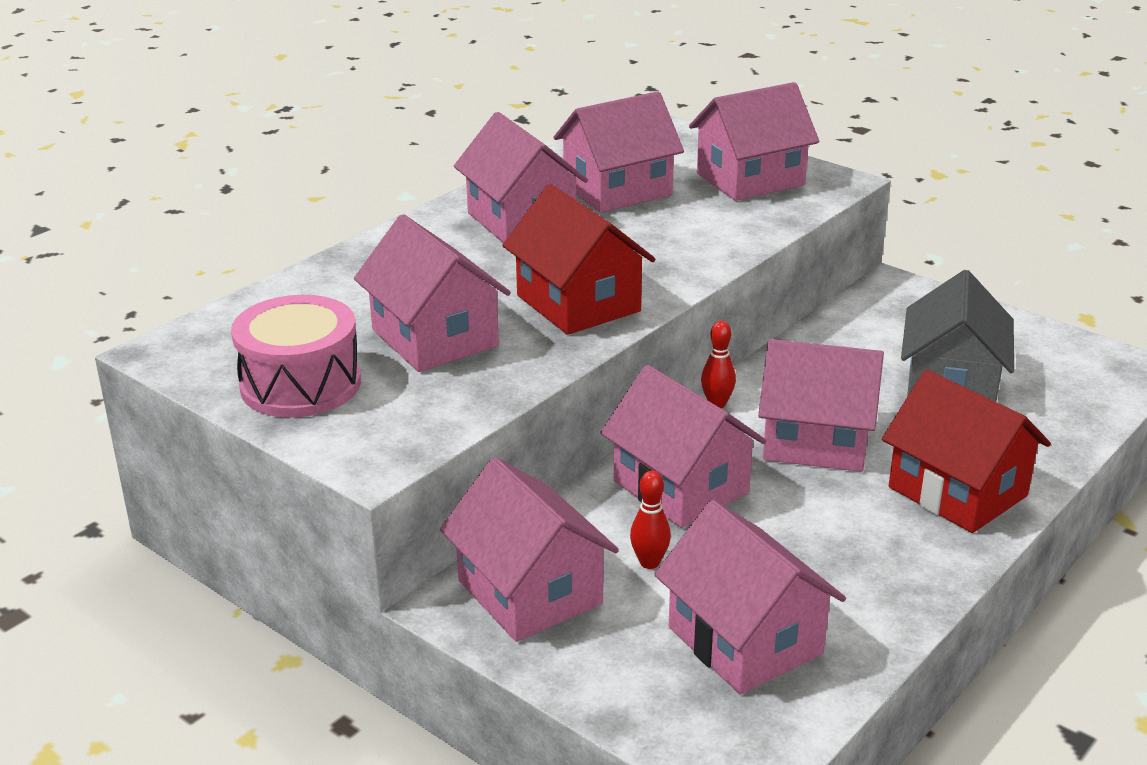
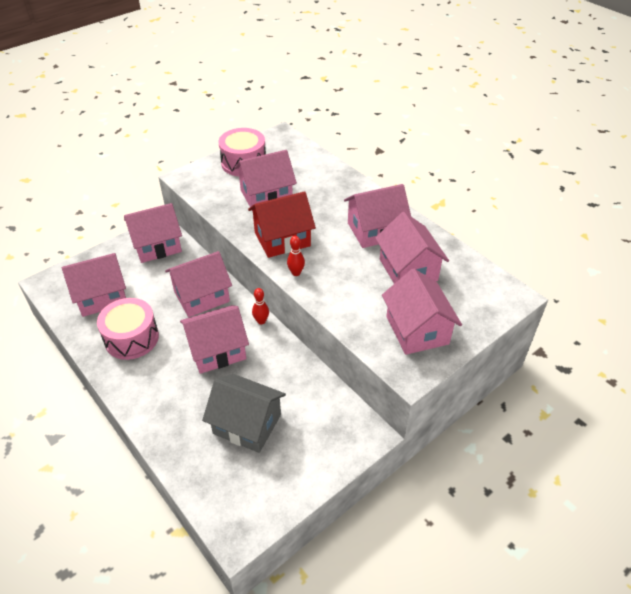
camera: 100 degrees right, 15 degrees up
(649, 562) = (158, 279): red bowling pin -> red bowling pin (296, 273)
(816, 441) = (217, 350): pink house -> pink house turned 45 degrees clockwise
(845, 557) = (131, 338): none -> pink drum
(957, 491) = (156, 393): red house -> none

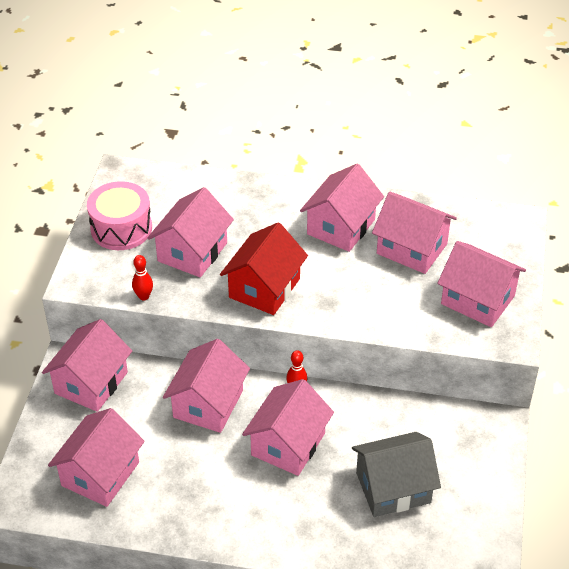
camera: 40 degrees left, 0 degrees up
(131, 338) = (188, 491): pink drum -> none
(296, 273) = (317, 313): red bowling pin -> red bowling pin (144, 296)

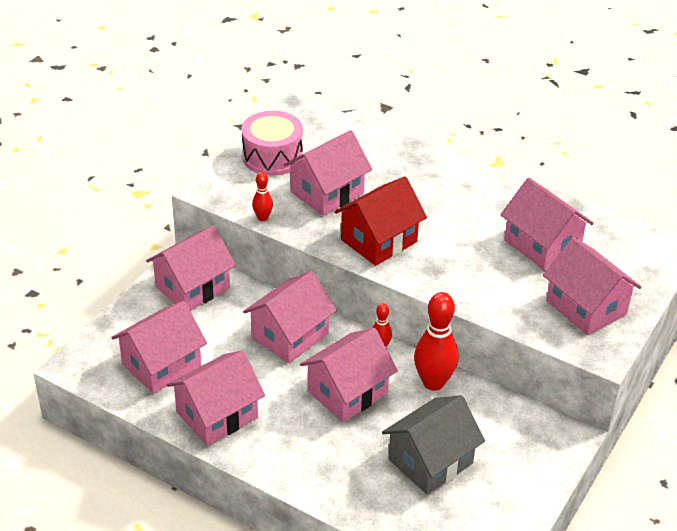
camera: 20 degrees right, 5 degrees down
(341, 227) = (481, 208): pink house -> pink house (217, 415)
(360, 409) = (433, 382): none -> red bowling pin
(393, 488) = (430, 461): grey house -> grey house turned 45 degrees counterclockwise

